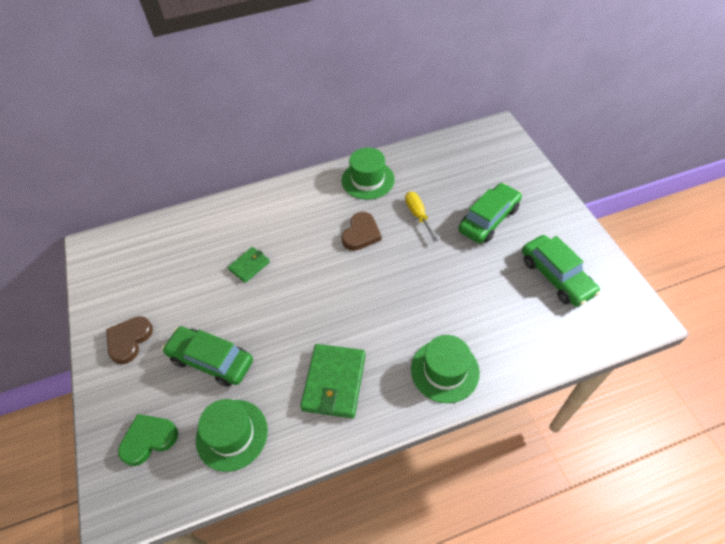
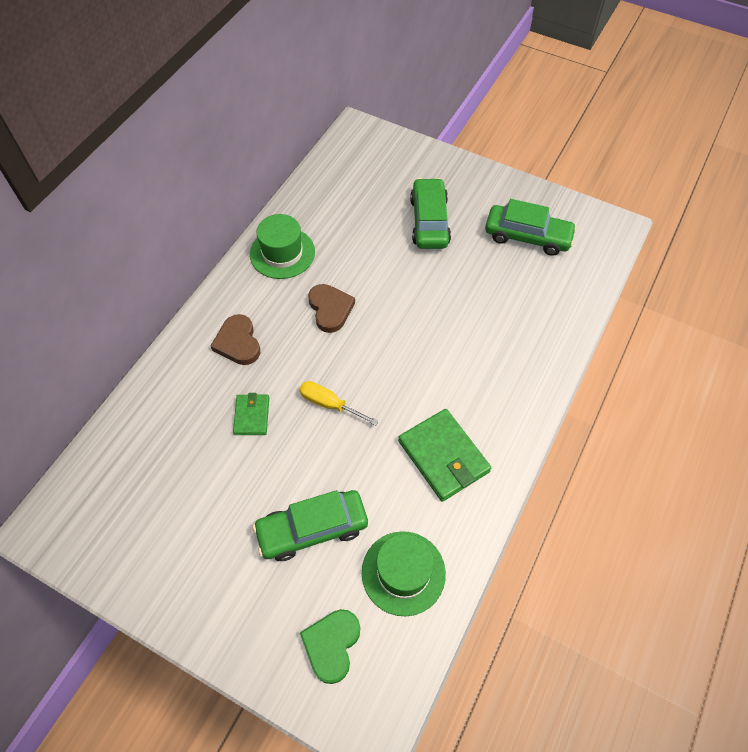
camera: 45 degrees left, 5 degrees up
(129, 340) = (204, 580): brown heart -> brown heart (238, 342)
(418, 215) = (365, 257): yellow screwdriver -> yellow screwdriver (329, 404)
(445, 370) = (519, 376): green hat -> none

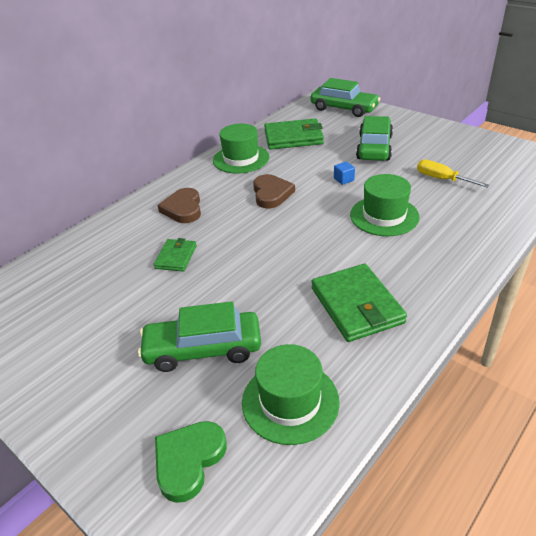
camera: 15 degrees right, 20 degrees down
(329, 404) = (251, 255): yellow screwdriver -> yellow screwdriver (442, 179)
(335, 209) = (293, 137): none -> green wallet
(404, 279) = (344, 179): none -> blue cube
(453, 332) = (384, 216): none -> green hat
(527, 236) = (465, 160): green car -> green car (344, 108)

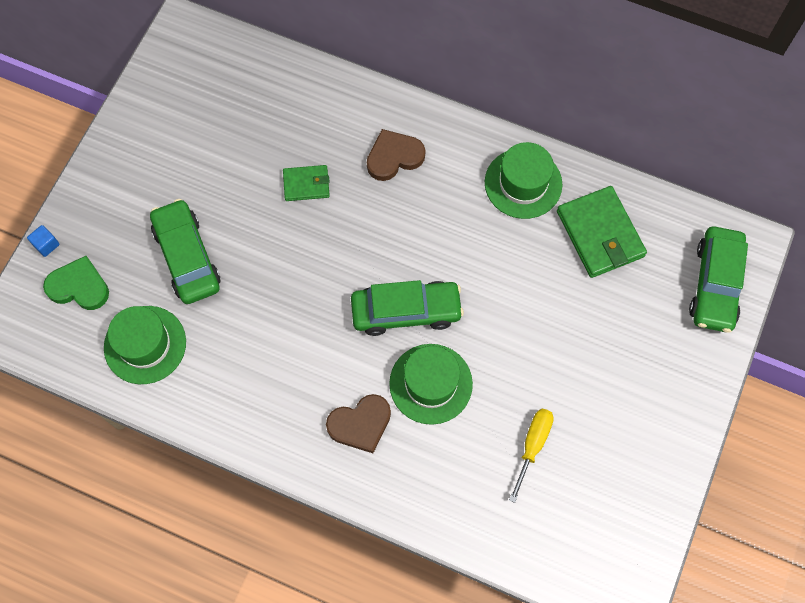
camera: 70 degrees right, 30 degrees up
(271, 194) = (448, 245): brown heart -> brown heart (360, 424)
(344, 179) = (502, 323): blue cube -> blue cube (46, 245)
(357, 305) = (270, 378): green wallet -> none
(374, 147) = (598, 348): green car -> green car (406, 311)

